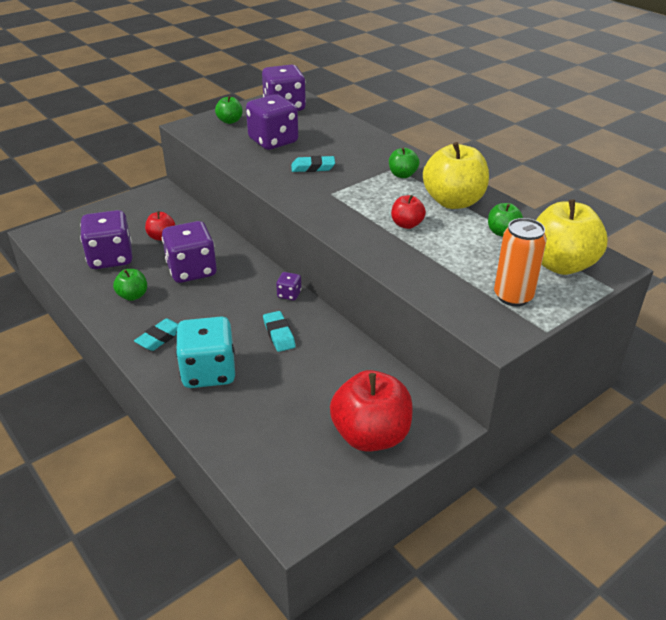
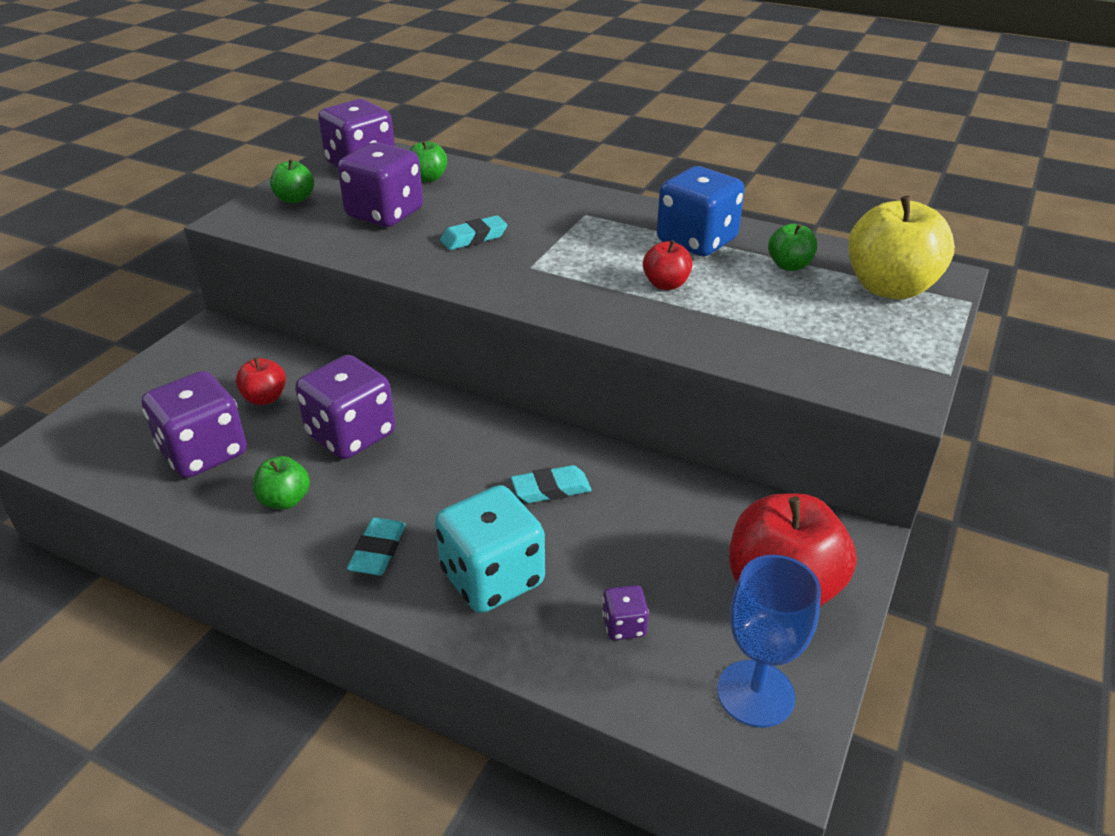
camera: 25 degrees left, 0 degrees up
(279, 334) = (551, 489): turquoise eraser -> turquoise eraser turned 60 degrees counterclockwise
(289, 294) = (521, 428): purple dice -> purple dice (624, 625)
(305, 485) = (755, 693): none -> blue goblet
(402, 175) = (602, 221): green apple -> green apple (428, 178)
(453, 202) = (696, 241): yellow apple -> blue dice
(513, 296) = (874, 342): orange can -> none

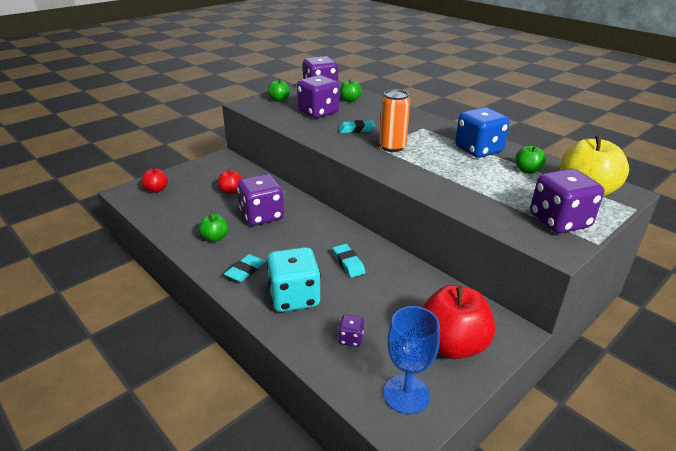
camera: 20 degrees right, 5 degrees down
(204, 452) = (190, 209): purple dice -> purple dice (559, 221)
(551, 489) = (348, 263): turquoise eraser -> turquoise eraser turned 60 degrees clockwise
(555, 262) = (392, 147): none -> orange can
(666, 284) = (447, 167): red apple -> red apple (156, 190)

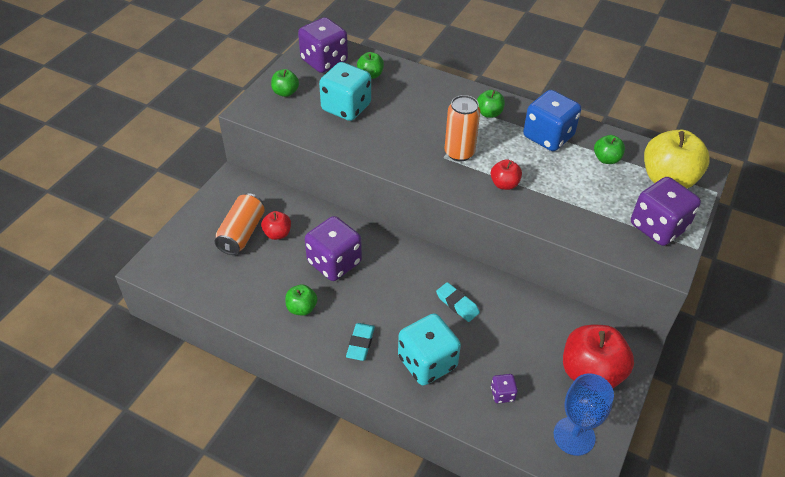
camera: 20 degrees left, 15 degrees up
(156, 190) = (187, 254): red apple -> red apple (504, 184)
(205, 186) = (242, 233): none -> orange can
(318, 112) = (346, 107): purple dice -> turquoise dice
(356, 129) = (406, 130): turquoise eraser -> none
(433, 131) = (489, 113): none -> green apple

